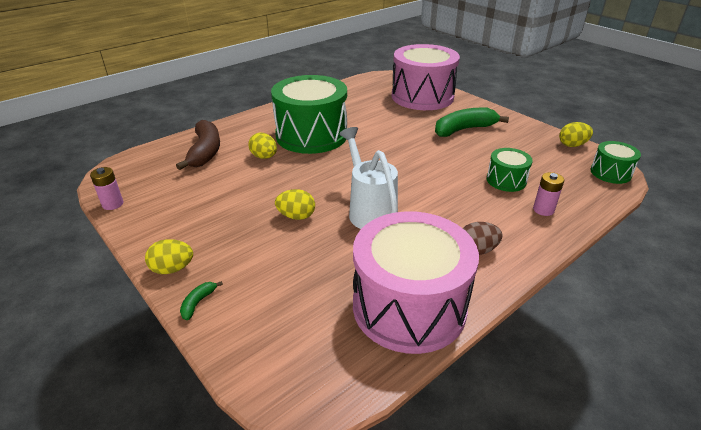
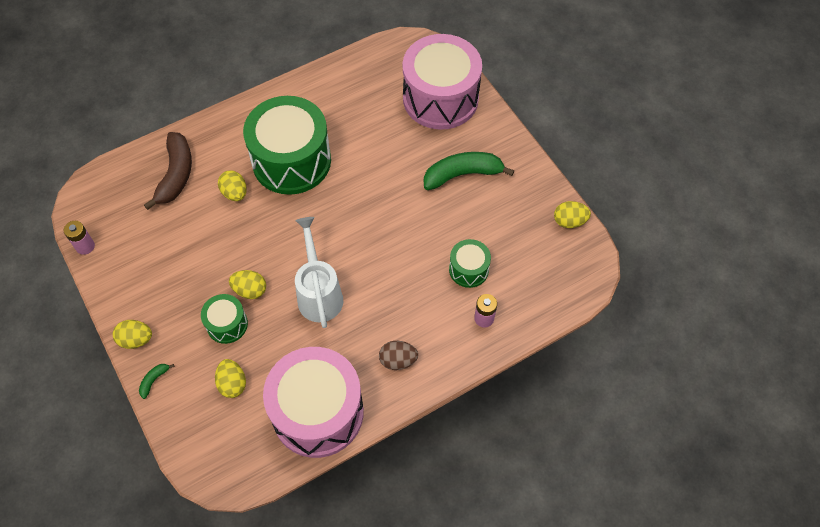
camera: 10 degrees right, 25 degrees up
(297, 293) = (232, 383): none -> yellow egg
(610, 173) = (583, 274): green drum -> green drum (227, 324)

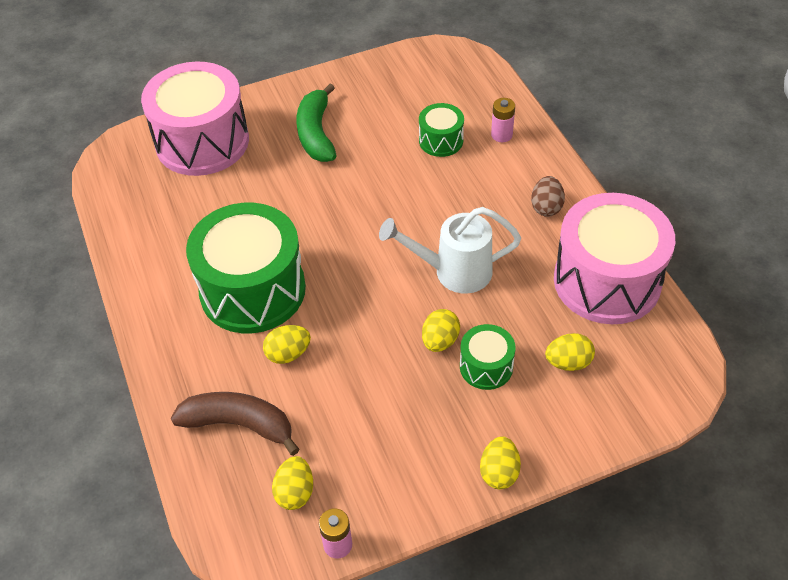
camera: 80 degrees left, 10 degrees down
(154, 380) = (560, 449): green banana -> none
(569, 221) = (395, 60): yellow egg -> yellow egg (295, 492)

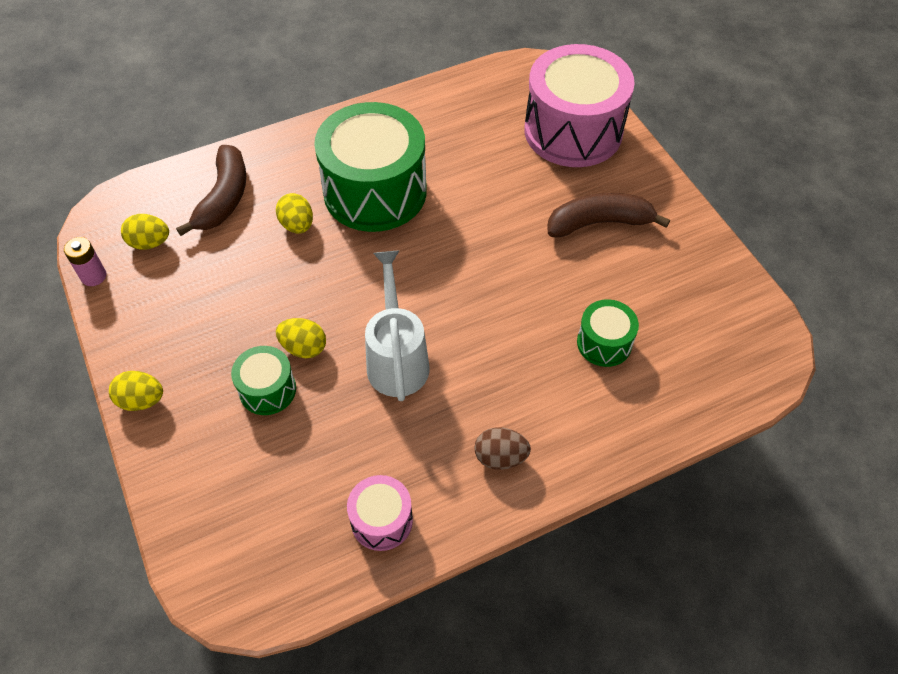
camera: 85 degrees right, 5 degrees up
(316, 133) = (599, 223): green banana -> brown banana
(501, 135) = (624, 409): pink battery -> none
(568, 362) = (266, 470): yellow egg -> none
(607, 281) = (381, 520): pink drum -> pink drum, size x0.47

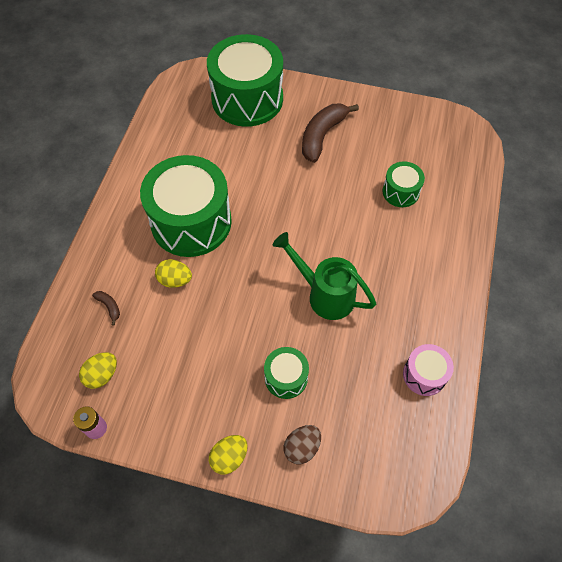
camera: 50 degrees left, 5 degrees up
(224, 198) = (109, 307): brown banana -> brown banana, size x0.43
(304, 347) = (273, 338): yellow egg -> none
(397, 359) = (325, 294): white watering can -> green watering can
(500, 457) = (431, 289): brown egg -> brown egg (302, 447)
(573, 131) = (247, 99): pink drum -> green drum

